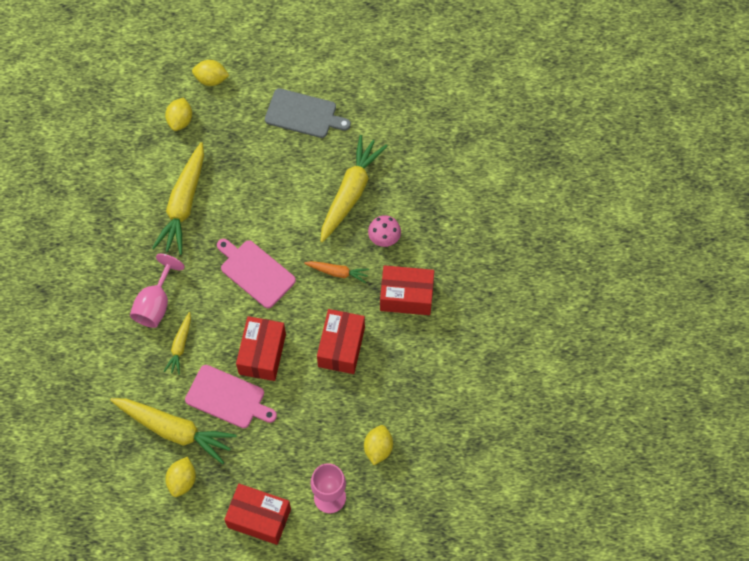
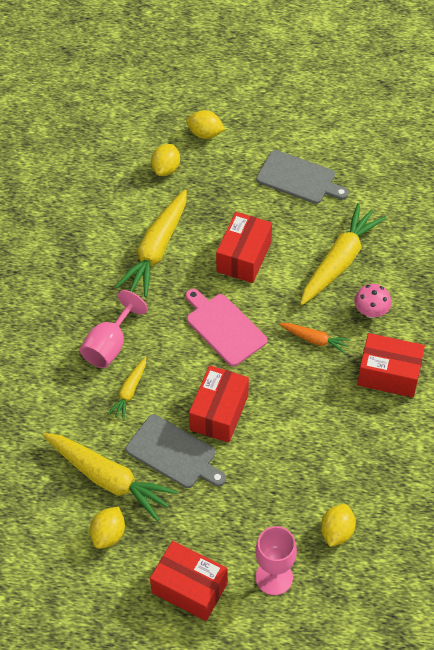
camera: 10 degrees right, 10 degrees down
(228, 398) = (174, 453): pink cutting board -> grey cutting board
(341, 347) = (309, 417): red box -> red box (244, 257)

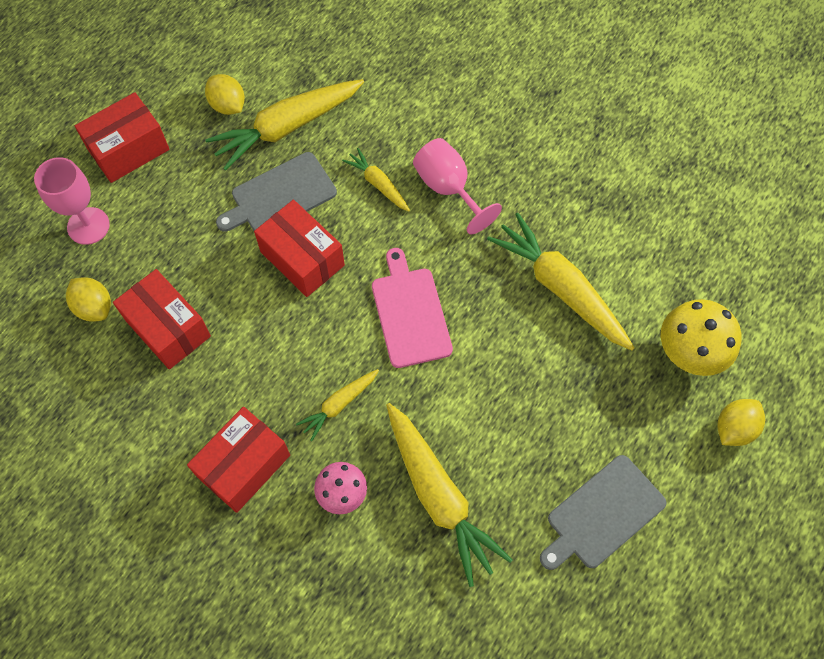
camera: 115 degrees right, 10 degrees up
(166, 169) = (689, 353): yellow lemon -> yellow mushroom
(224, 327) = (410, 313): pink cutting board -> pink cutting board turned 90 degrees counterclockwise
(244, 257) = (502, 382): red box -> red box (168, 328)
(314, 340) = (339, 405): orange carrot -> yellow carrot

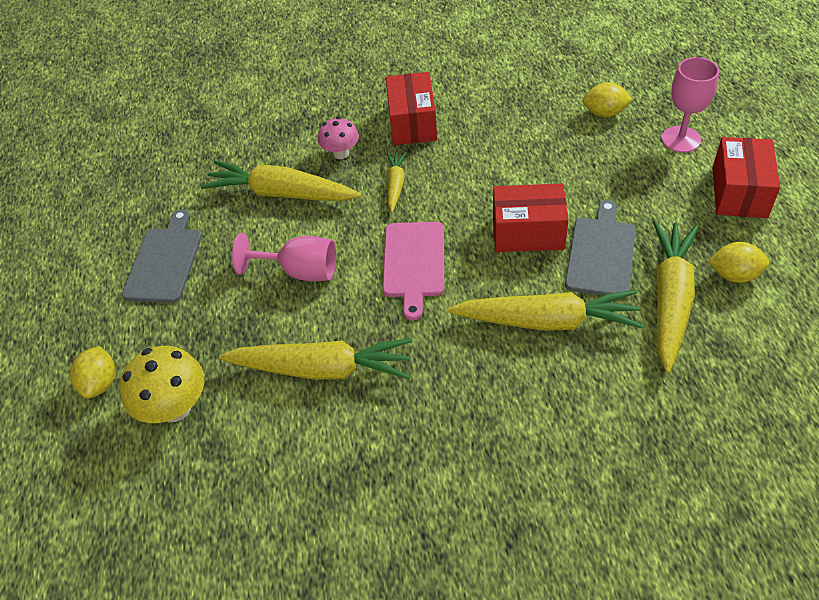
camera: 140 degrees right, 15 degrees down
(168, 328) = (548, 137): red box -> none
(378, 184) = (547, 321): yellow carrot -> yellow carrot, size x1.94
(410, 313) = (413, 263): pink cutting board -> pink cutting board turned 60 degrees clockwise
(448, 188) = (492, 366): pink goblet -> pink goblet (300, 271)

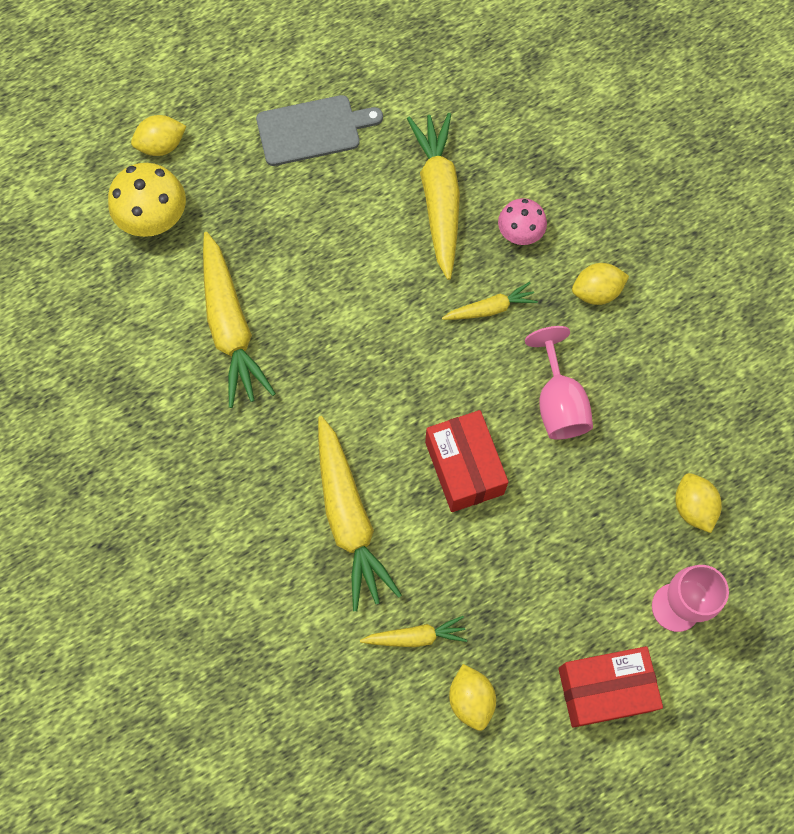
camera: 65 degrees right, 20 degrees up
(300, 271) = (339, 260): pink goblet -> pink goblet (558, 403)
(412, 123) = (596, 292): red box -> yellow lemon
(413, 263) = (384, 365): pink cutting board -> none
(601, 253) = (458, 552): grey cutting board -> none
(670, 299) = (415, 636): yellow carrot -> yellow carrot, size x0.51

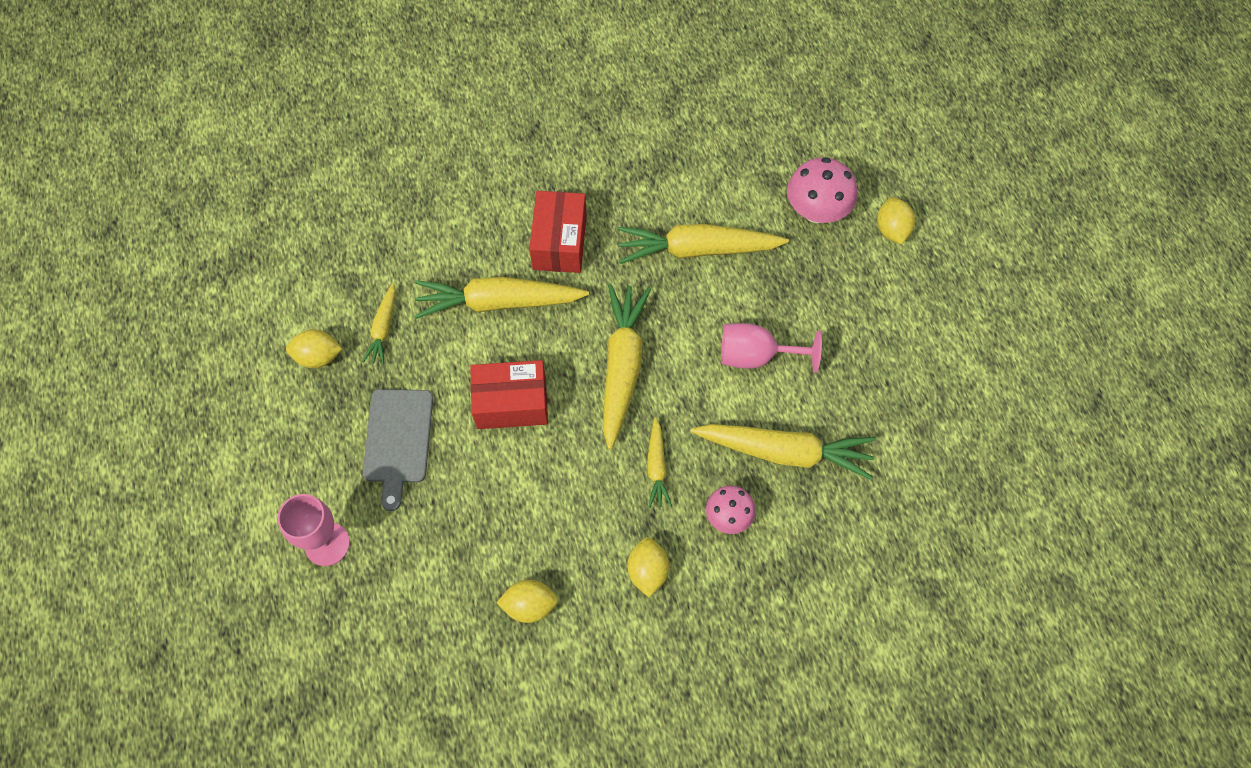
camera: 105 degrees right, 5 degrees down
(154, 220) = (816, 211): yellow mushroom -> pink mushroom
(313, 130) = (884, 358): grey cutting board -> grey cutting board (398, 440)
(391, 368) = (622, 367): none -> yellow carrot
(558, 403) = (546, 501): pink goblet -> pink goblet (756, 355)
(604, 689) = (284, 462): red box -> red box (559, 242)
(693, 507) = (409, 590): yellow lemon -> yellow lemon (529, 605)

